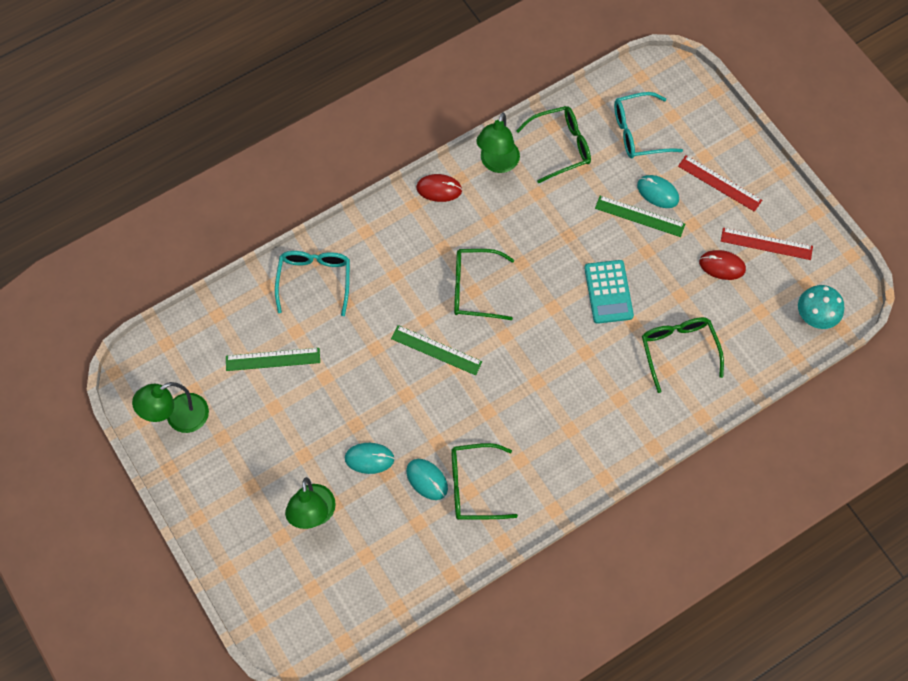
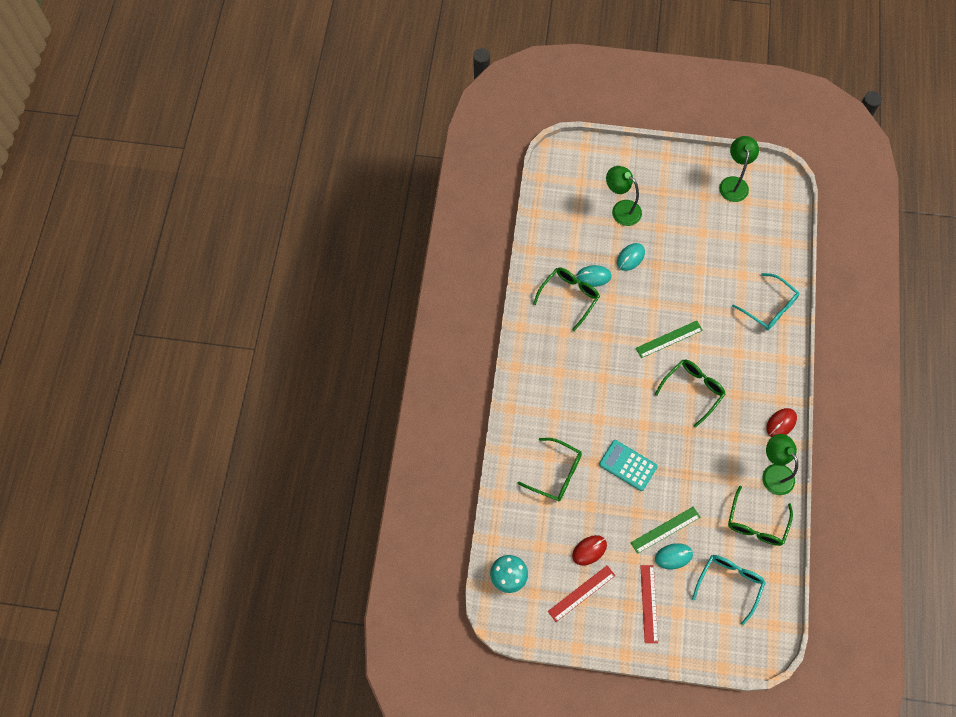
camera: 130 degrees right, 0 degrees up
(273, 359) = (733, 251): green ruler -> none
(719, 183) = (649, 603): red ruler -> red ruler turned 75 degrees counterclockwise

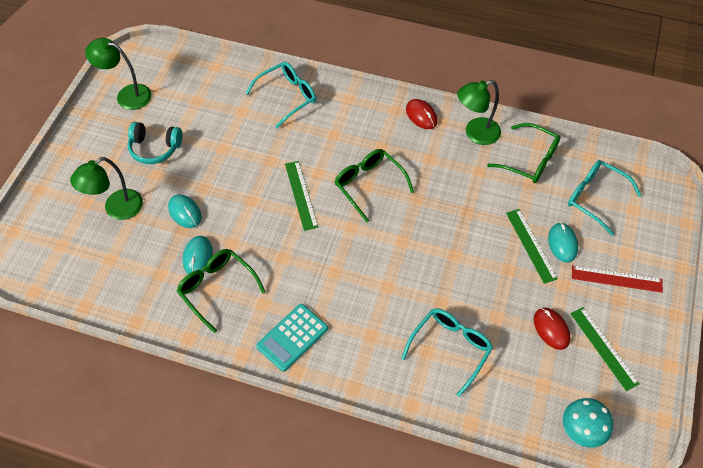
camera: 80 degrees left, 10 degrees down
(556, 474) = (450, 348): green glasses -> turquoise glasses
(581, 593) = (604, 348): red ruler -> green ruler
(628, 465) = (450, 267): turquoise calculator -> turquoise calculator (292, 337)
(685, 219) = (155, 148): none -> turquoise headphones

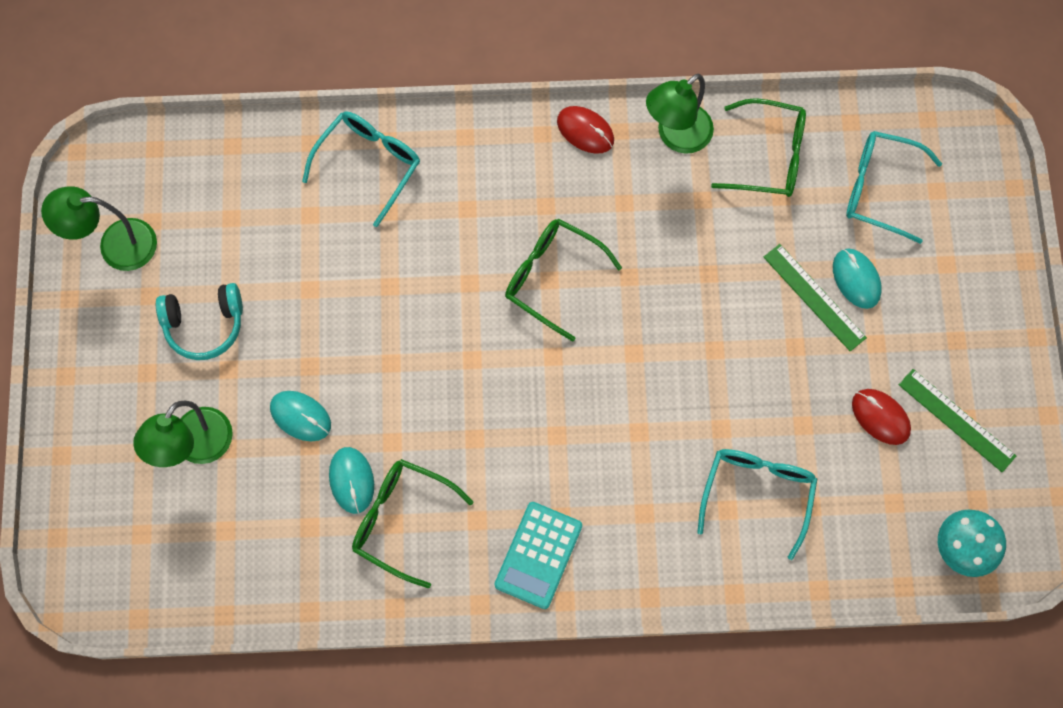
camera: 20 degrees left, 15 degrees up
(301, 195) = (460, 328): green ruler -> none
(616, 278) = (944, 309): red ruler -> none

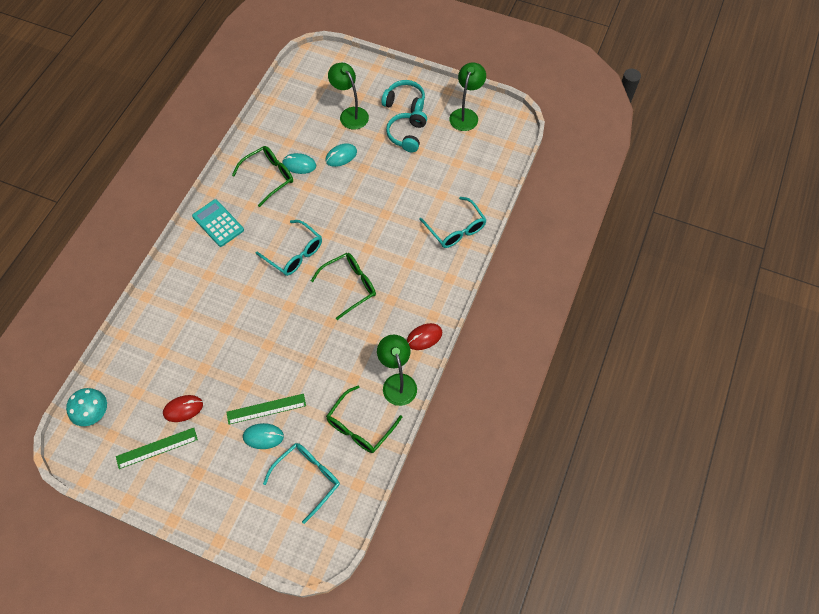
camera: 115 degrees right, 10 degrees down
(128, 362) = (405, 102): none -> turquoise headphones
(757, 493) = (184, 329): turquoise glasses -> turquoise glasses (295, 254)

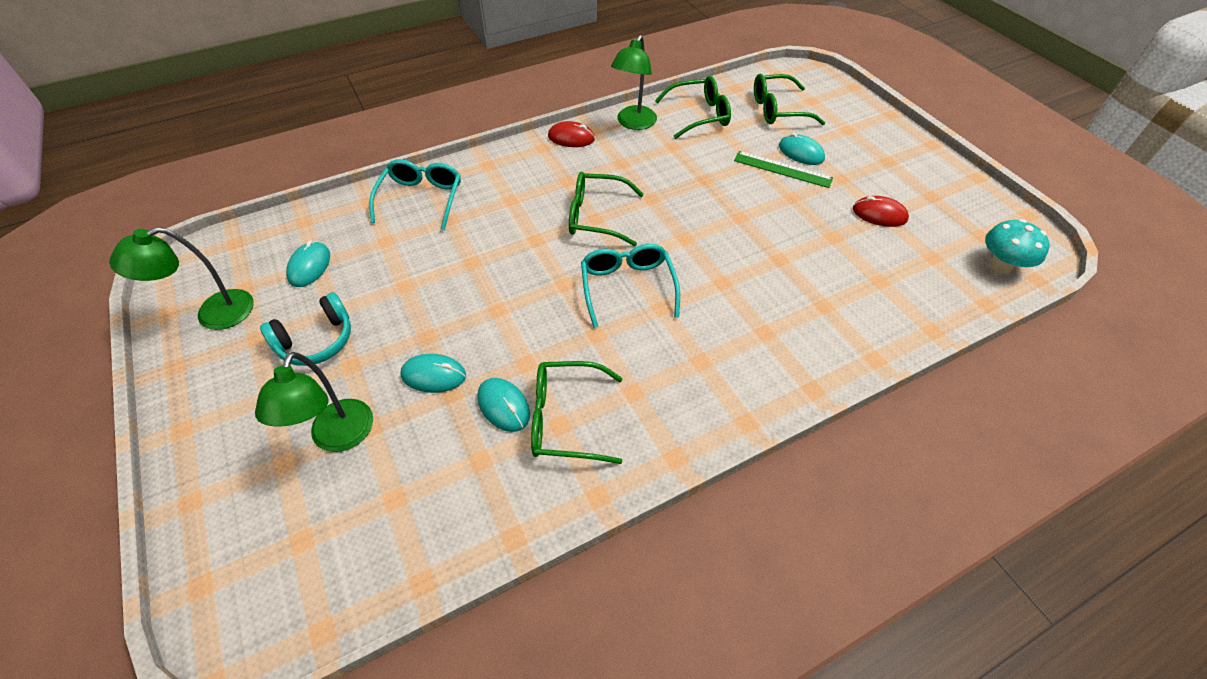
camera: 140 degrees left, 10 degrees down
(157, 448) = (927, 199): green ruler -> none
(218, 223) = (701, 397): turquoise calculator -> none
(308, 478) = (777, 110): turquoise glasses -> green glasses
(405, 102) = (247, 394): turquoise headphones -> none
(458, 159) = (309, 266): none -> turquoise mouse

